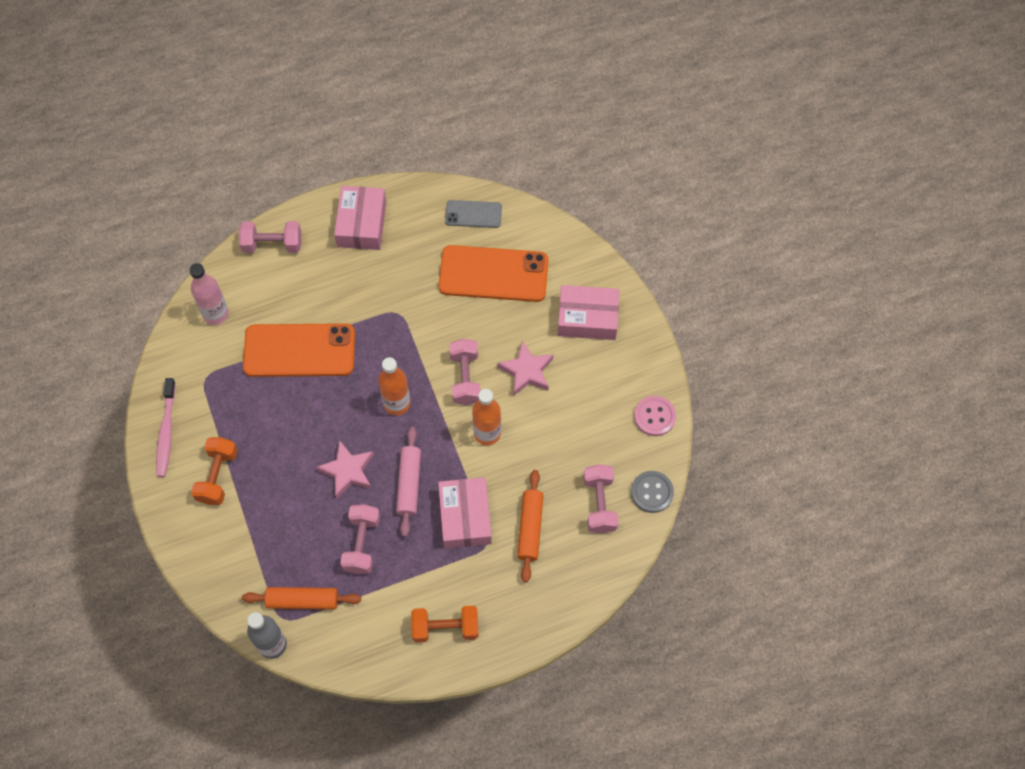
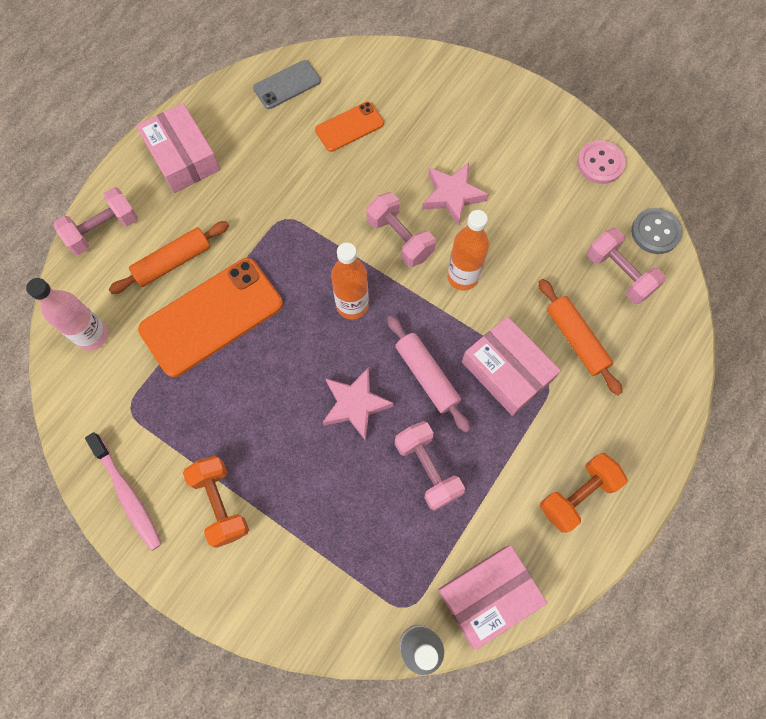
camera: 35 degrees left, 5 degrees up
(303, 600) = (413, 572): orange rolling pin -> orange rolling pin (173, 262)
(493, 274) = (349, 127): orange phone -> orange phone, size x0.53
(587, 318) = (468, 114): pink box -> pink box (488, 596)

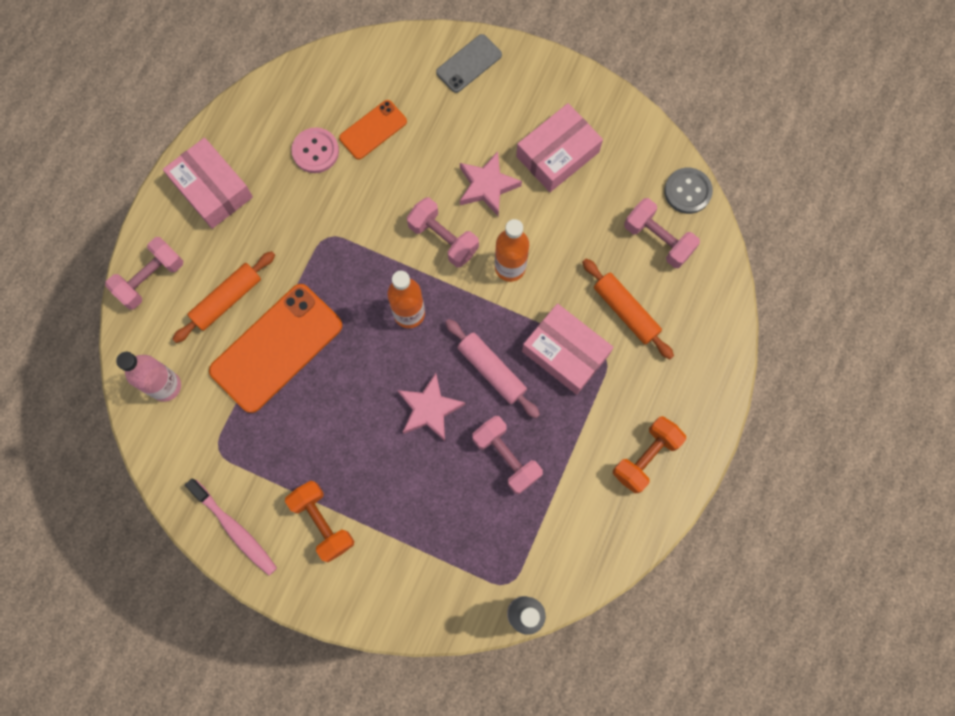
camera: 10 degrees left, 5 degrees up
(287, 85) = (301, 94): grey phone -> grey phone (469, 64)
(488, 596) = (579, 560): pink box -> pink box (557, 154)
(600, 163) = (626, 128): pink button -> pink button (315, 151)

